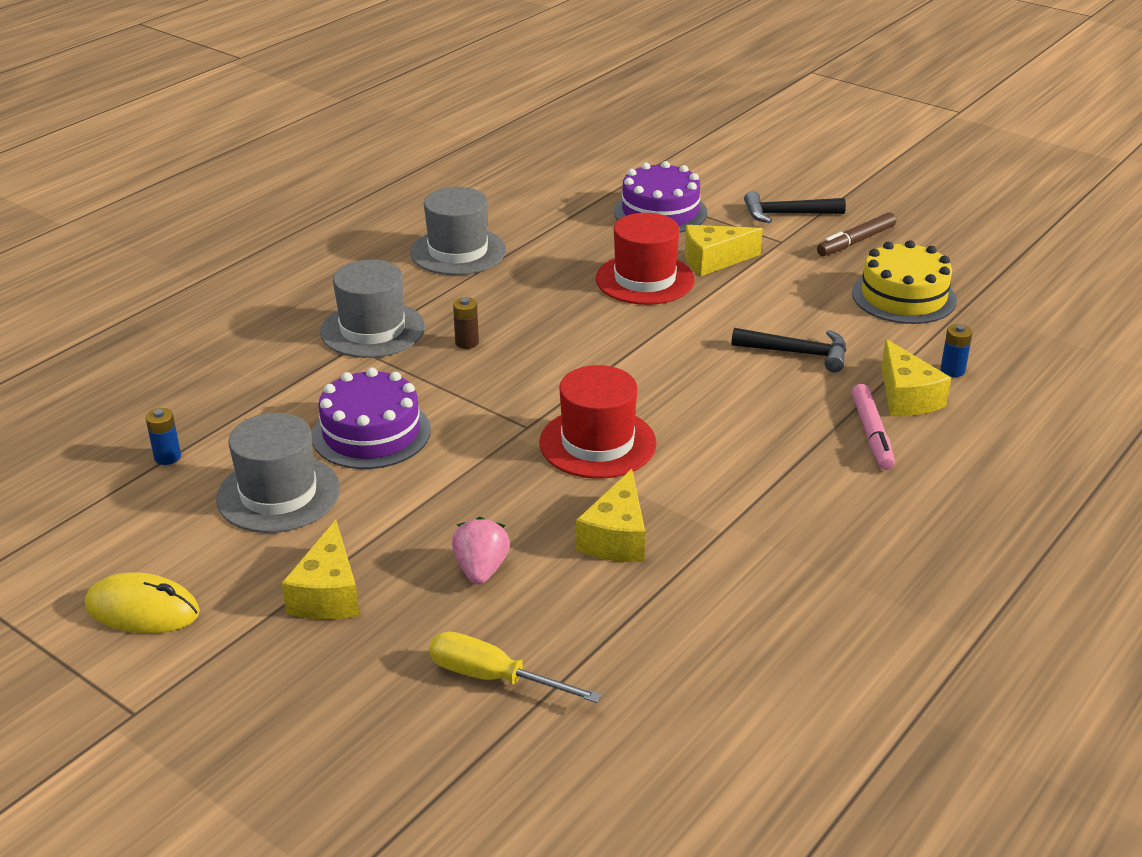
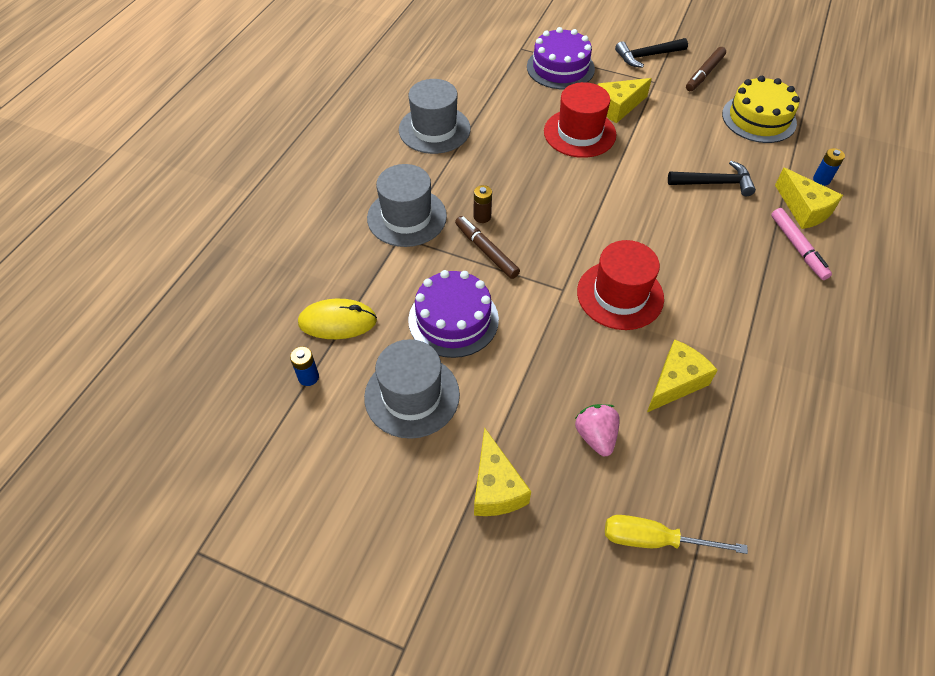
camera: 15 degrees left, 20 degrees up
(142, 609) = (361, 539): yellow mouse -> yellow mouse (337, 322)
(452, 376) = (486, 251): none -> brown marker
(617, 537) = (675, 382): yellow cheese -> yellow cheese turned 135 degrees counterclockwise

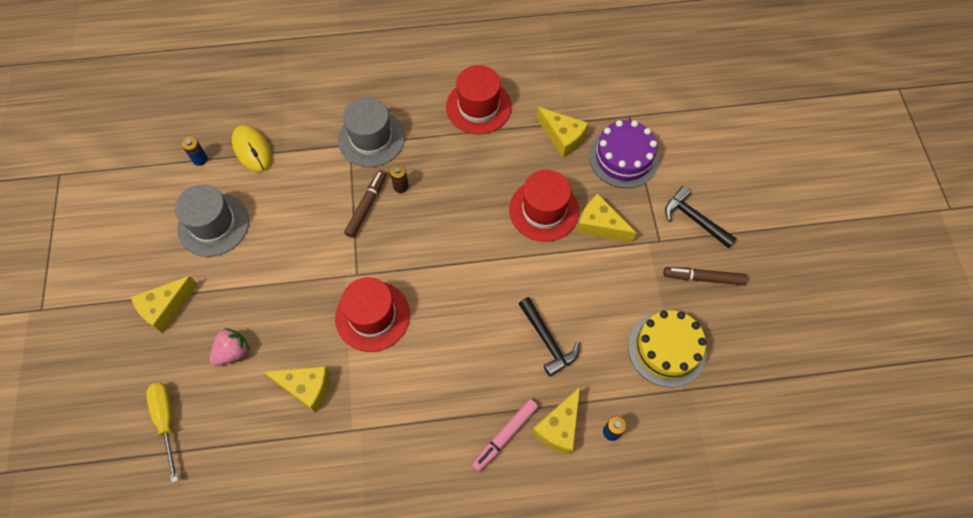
camera: 60 degrees right, 10 degrees up
(434, 129) = (478, 107): grey hat -> red hat
(453, 319) = (290, 217): purple cake -> none
(511, 92) = (562, 137): none -> yellow cheese

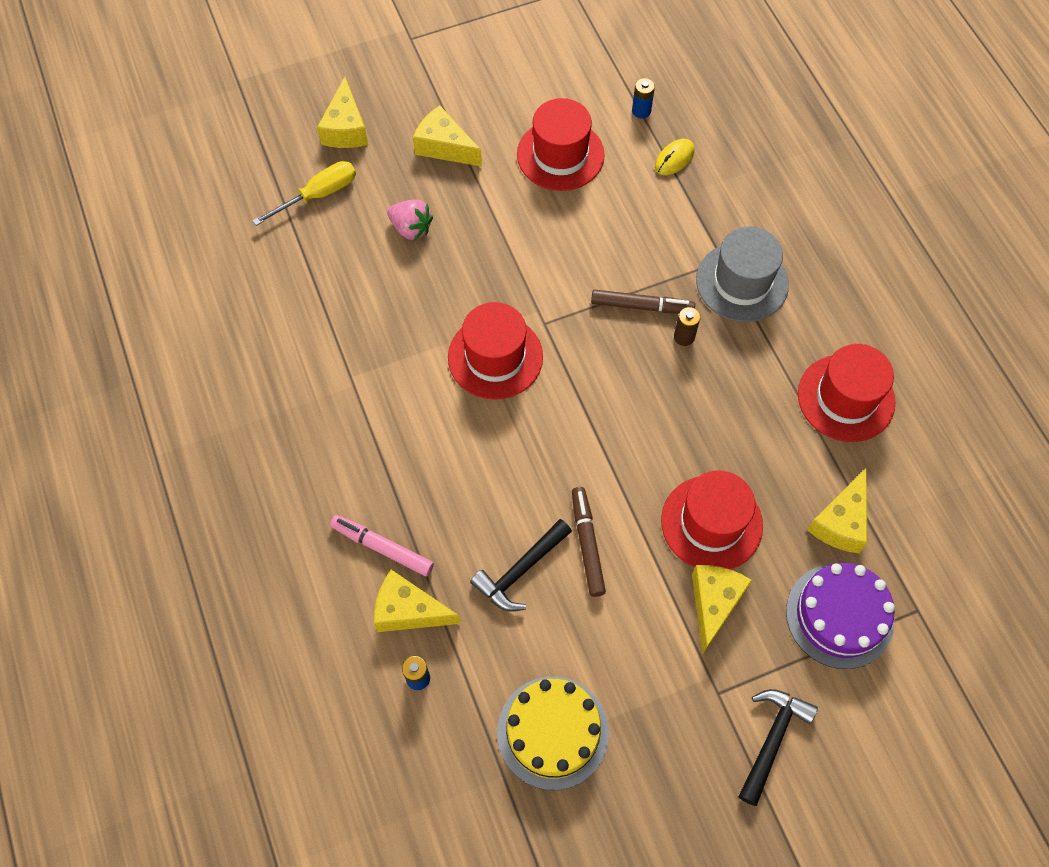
camera: 75 degrees right, 0 degrees up
(213, 225) = (560, 155): grey hat -> red hat
(252, 150) = (674, 159): yellow mouse -> yellow mouse, size x0.66
(306, 388) = (388, 314): yellow cheese -> yellow cheese (346, 128)
(703, 278) = (678, 768): brown marker -> brown marker (587, 544)

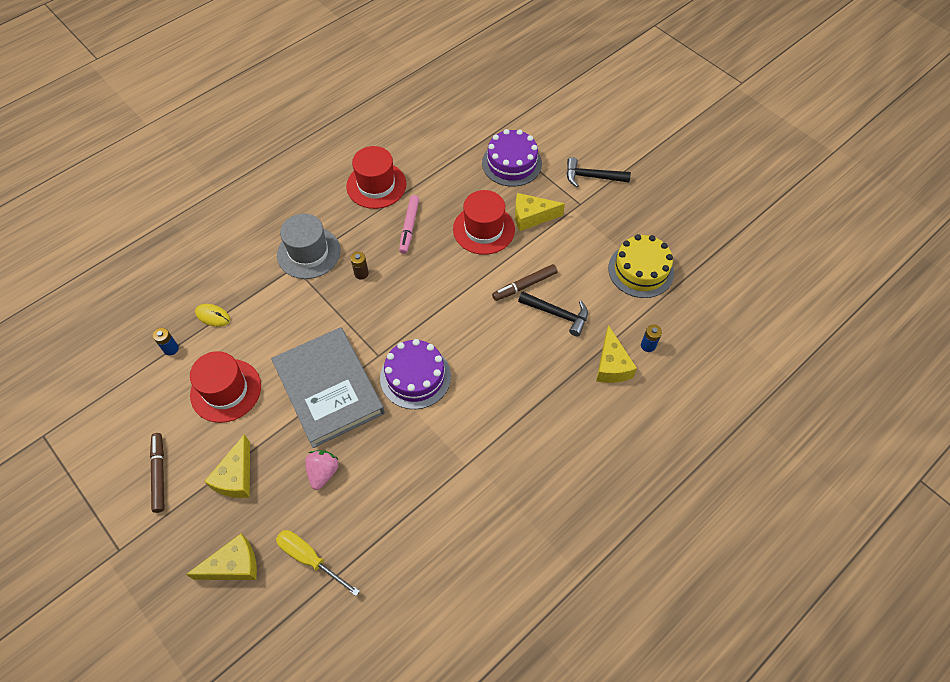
camera: 110 degrees left, 5 degrees down
(382, 548) = (579, 395): pink marker -> pink marker (409, 227)
(495, 357) = (415, 377): red hat -> purple cake
(518, 258) = (329, 389): none -> grey book
(641, 306) = (345, 303): brown marker -> brown marker (159, 474)
(841, 522) = (457, 173): yellow cheese -> none

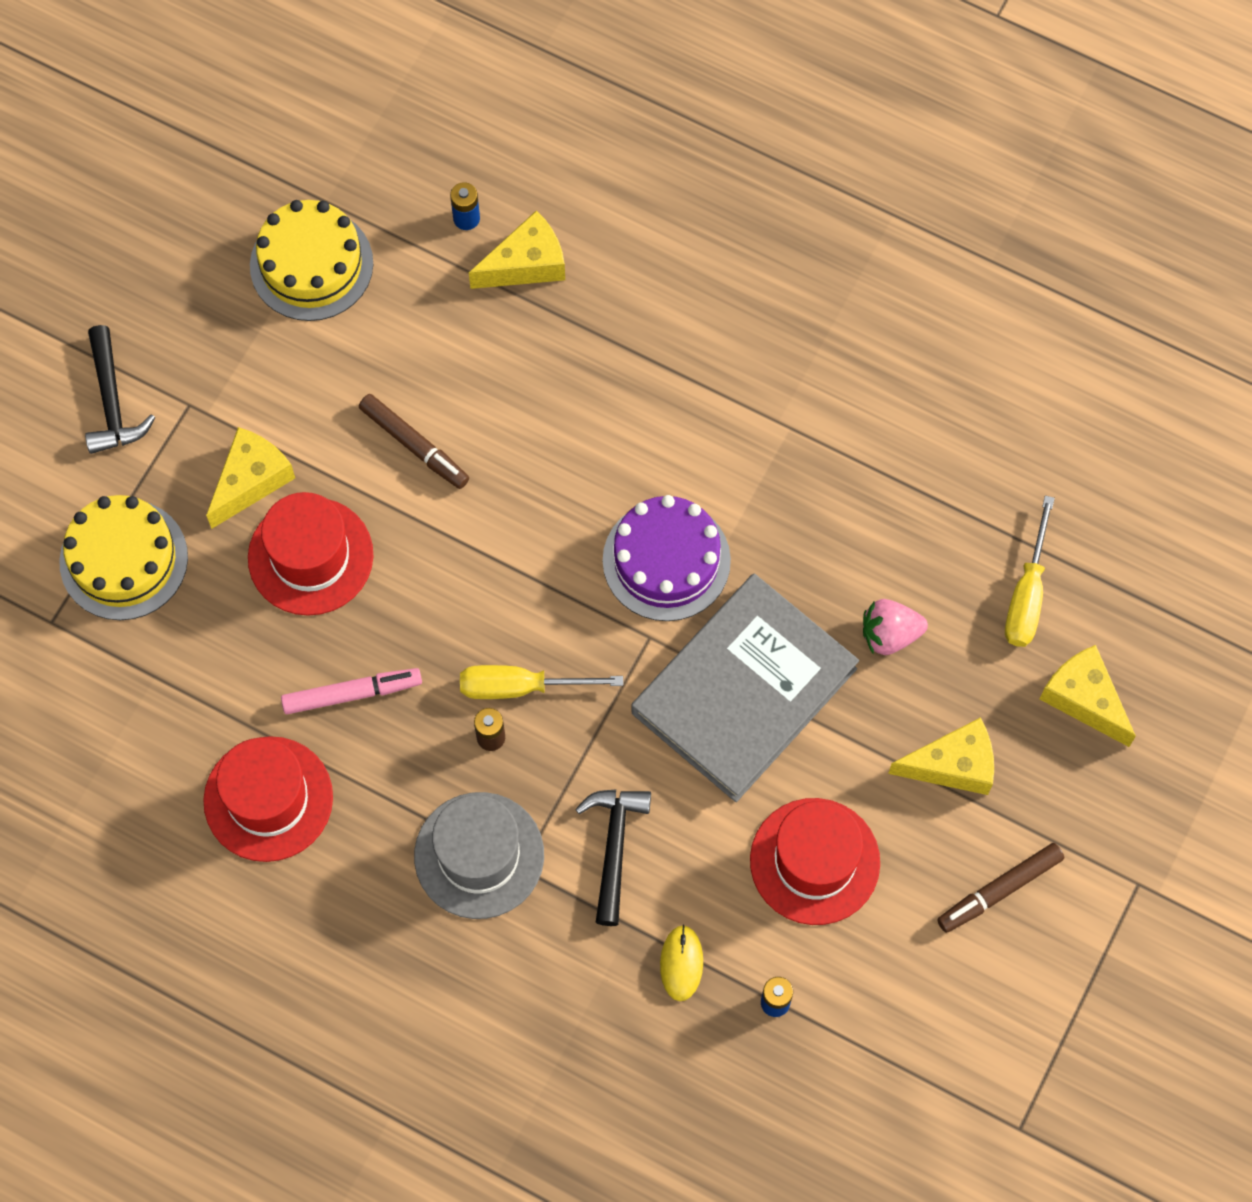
camera: 110 degrees left, 10 degrees up
(380, 293) = (521, 687): none -> yellow screwdriver
(511, 163) = (124, 559): purple cake -> yellow cake
(531, 217) = (251, 480): yellow cheese -> yellow cheese turned 120 degrees counterclockwise
(557, 314) = (456, 374): black hammer -> black hammer (614, 848)

